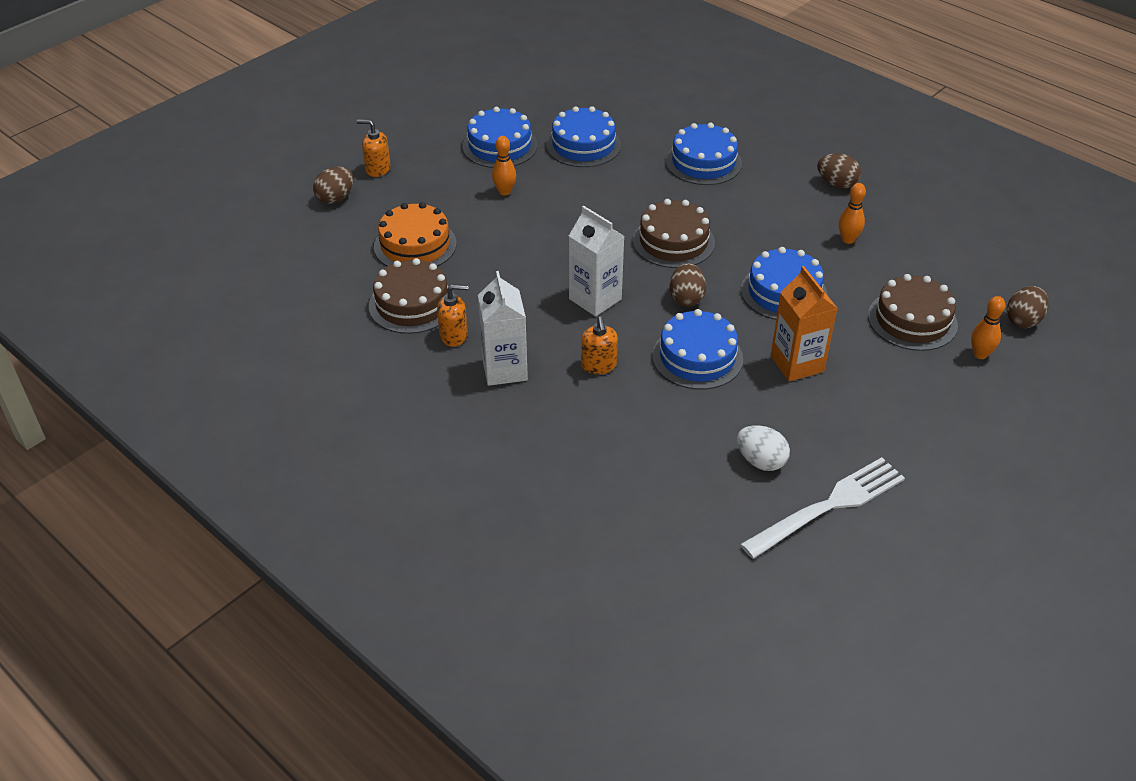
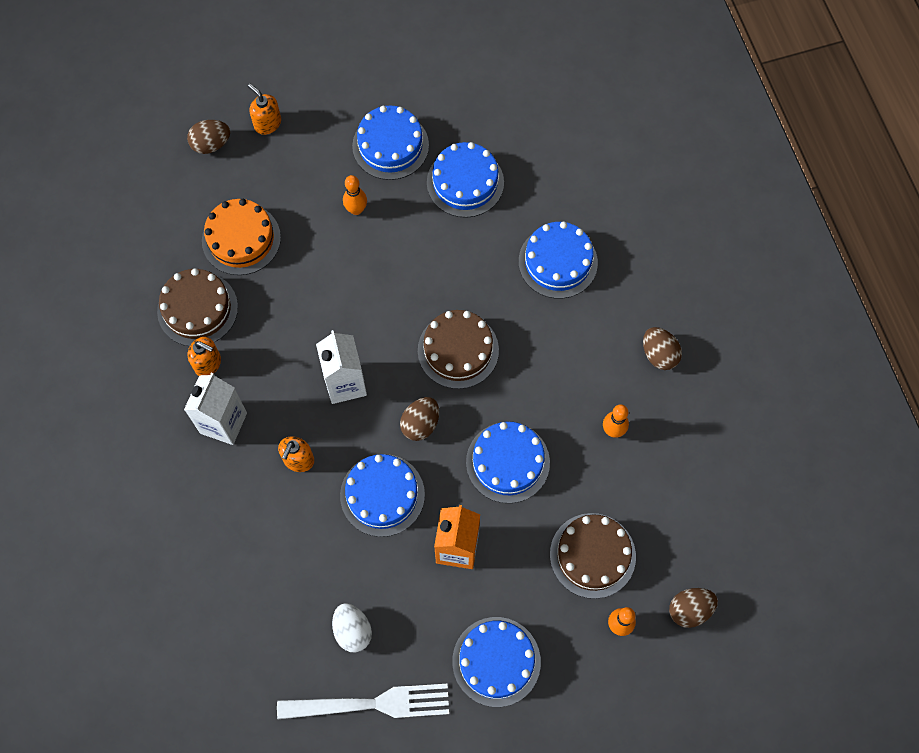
camera: 30 degrees right, 25 degrees up
(907, 424) = (496, 661): none -> blue cake

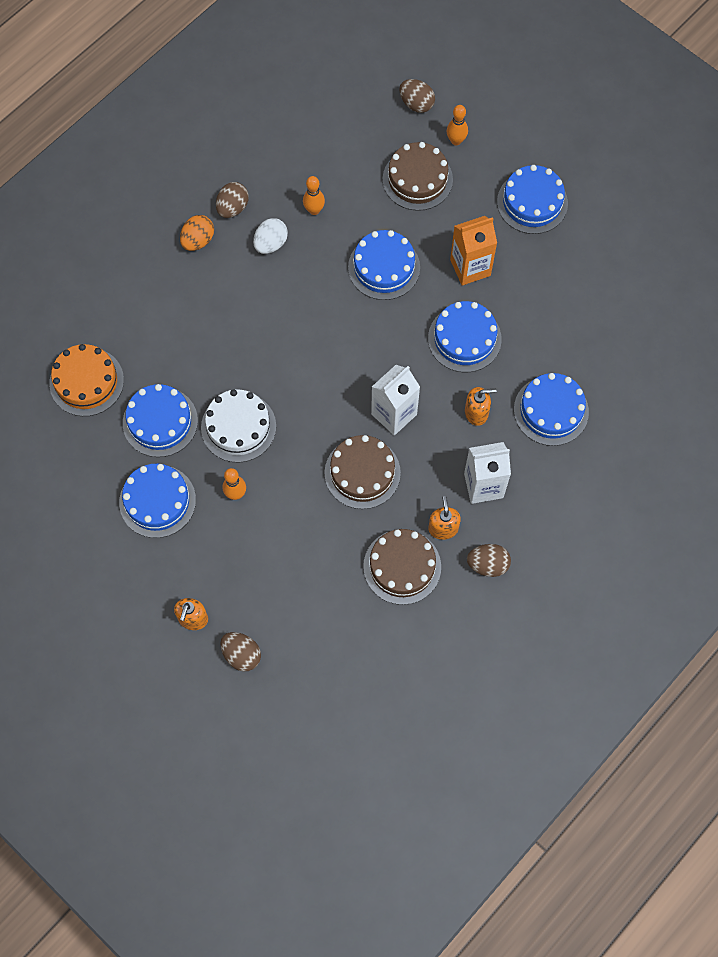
camera: 120 degrees left, 0 degrees up
(241, 239) = (318, 571): orange cake -> orange cake (86, 382)
(352, 630) = (575, 303): white egg -> white egg (271, 244)
(372, 703) = (614, 264): white fork -> none
(419, 243) = (238, 427): none -> white cake
(420, 424) = (392, 342): brown egg -> brown egg (487, 564)
(458, 350) = (315, 348): brown cake -> brown cake (362, 473)
(558, 262) = (194, 315): blue cake -> blue cake (551, 410)
(639, 304) = (198, 240): none -> orange egg

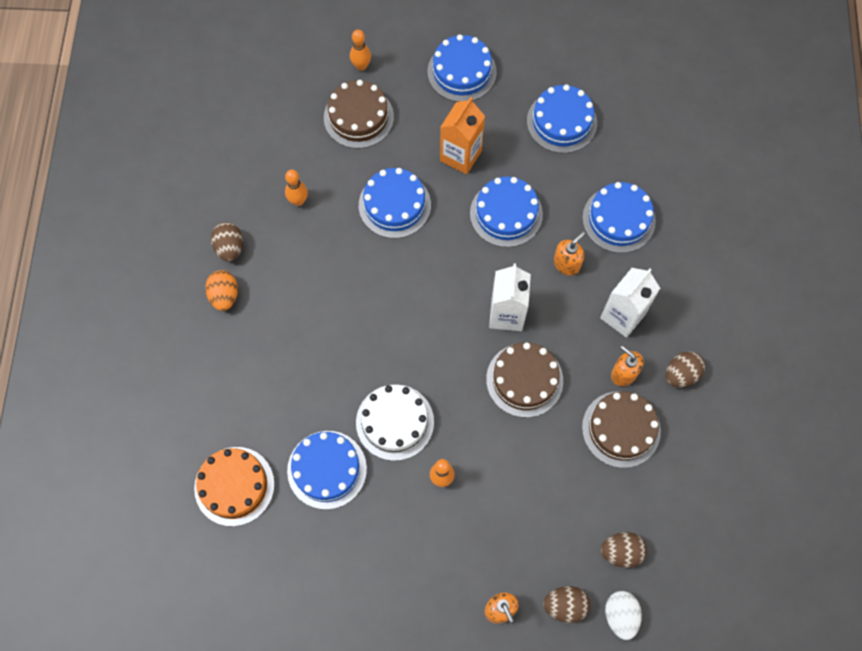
camera: 40 degrees left, 0 degrees up
(157, 501) = (384, 537): blue cake -> blue cake (561, 122)
(271, 244) = (287, 253): white egg -> white egg (620, 616)
(416, 104) = (304, 59): brown egg -> brown egg (621, 552)

